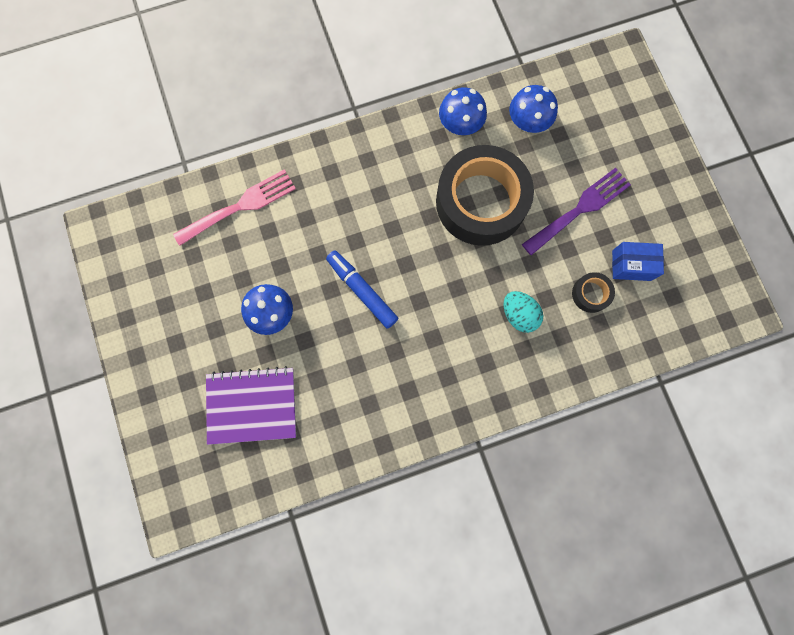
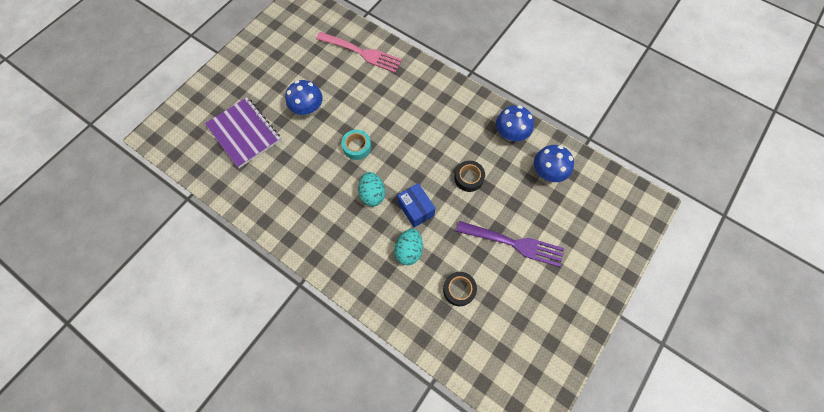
camera: 55 degrees right, 10 degrees down
(362, 291) = (357, 147): blue marker -> turquoise tape
(431, 311) = (372, 194): none -> turquoise egg
(481, 202) = (468, 178): black tape -> black tape, size x0.41
(631, 265) = (502, 305): blue box -> blue box (416, 209)

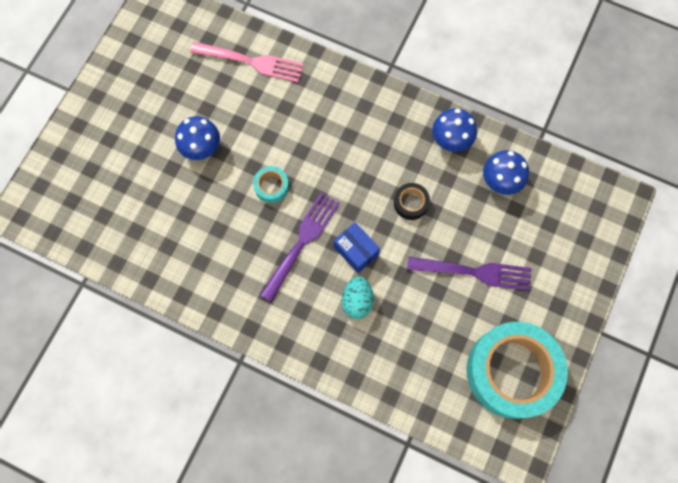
camera: 10 degrees left, 5 degrees up
(244, 133) = (130, 191): purple notebook -> none
(372, 194) = (302, 242): turquoise egg -> purple fork
(459, 289) = (421, 335): black tape -> none
(534, 336) = (512, 371): none -> turquoise tape

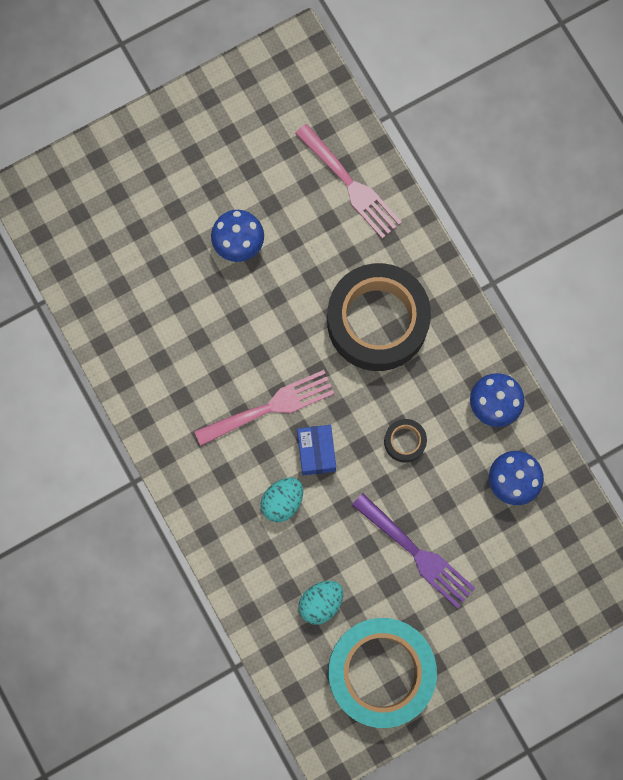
camera: 35 degrees right, 5 degrees up
(271, 186) = (280, 330): turquoise tape -> none
(302, 242) = (270, 407): purple fork -> pink fork
(334, 137) = (377, 321): none -> black tape
(435, 352) = (321, 602): none -> turquoise egg

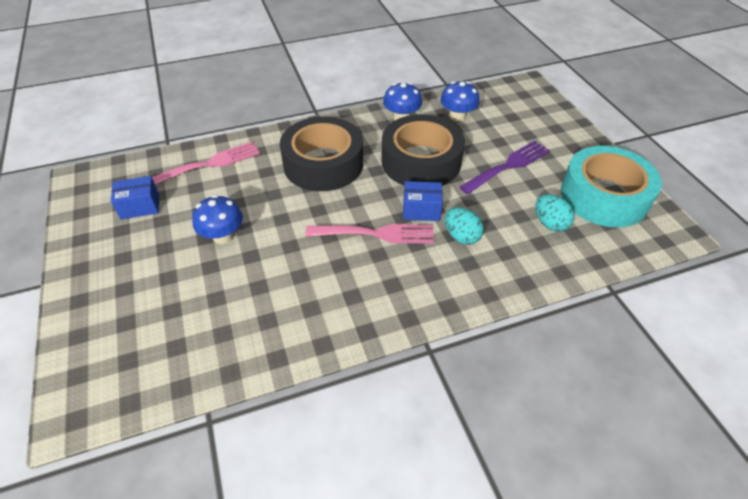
camera: 80 degrees left, 30 degrees down
(266, 137) = (140, 206): none -> blue box
(270, 407) = (376, 233): pink fork -> pink fork turned 105 degrees clockwise
(404, 441) = (421, 161): black tape -> black tape, size x2.46

